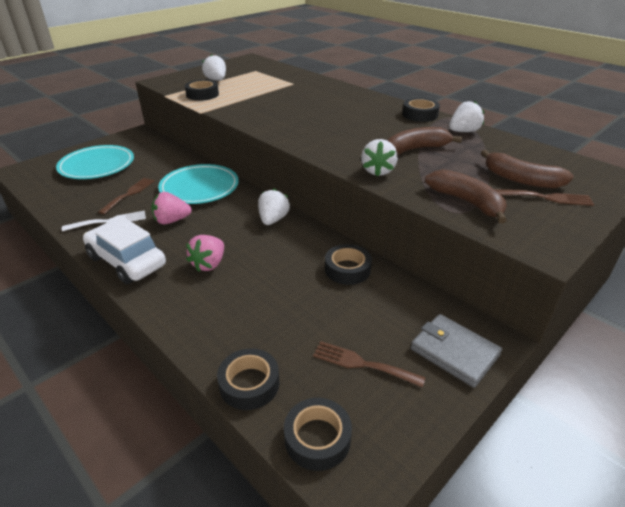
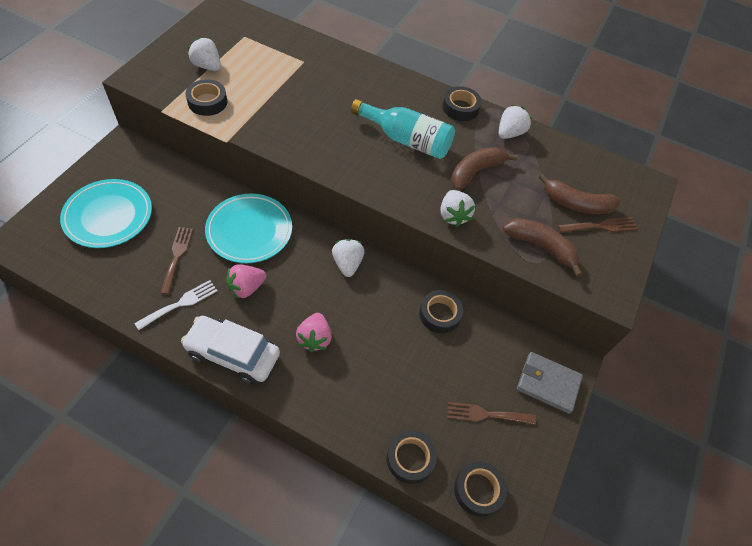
camera: 25 degrees left, 20 degrees up
(357, 126) = (406, 140): none -> turquoise bottle

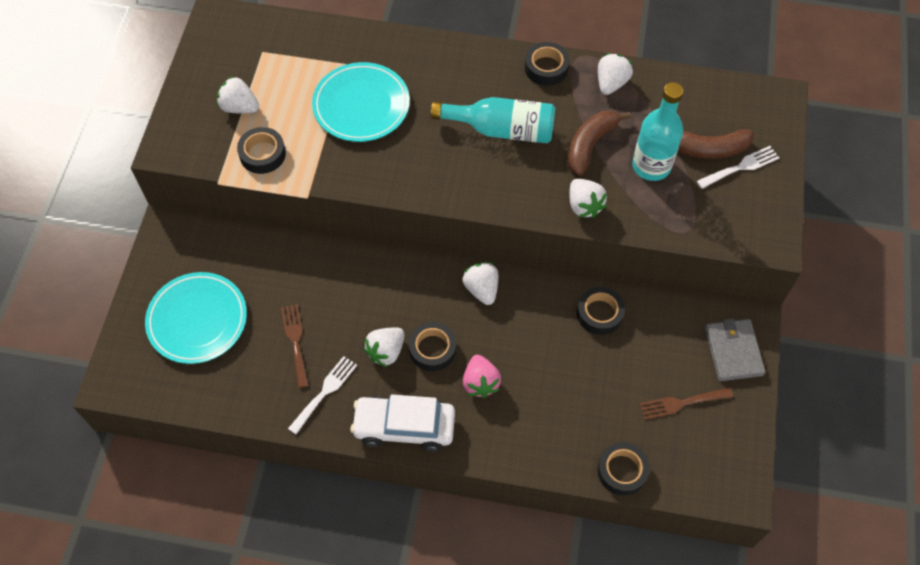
camera: 10 degrees left, 5 degrees up
(246, 287) = (386, 351): pink strawberry -> white strawberry
(249, 231) = (360, 286): turquoise plate -> turquoise plate (361, 105)
(478, 490) = (697, 479): black tape -> black tape (432, 349)
(522, 202) = (651, 166): none -> turquoise bottle
(541, 247) = (686, 211): brown banana -> none
(547, 383) = (733, 351): grey wallet -> grey wallet turned 75 degrees clockwise
(601, 226) = (741, 167): brown fork -> white fork

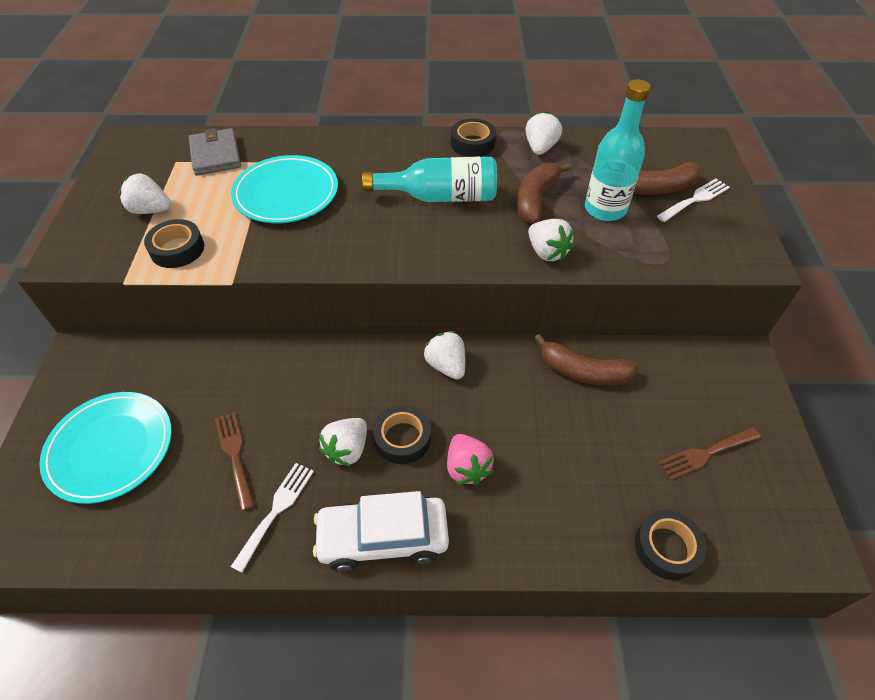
camera: 10 degrees left, 10 degrees down
(599, 313) = (582, 371): black tape -> brown banana
(733, 351) = (739, 388): grey wallet -> grey wallet (215, 155)

